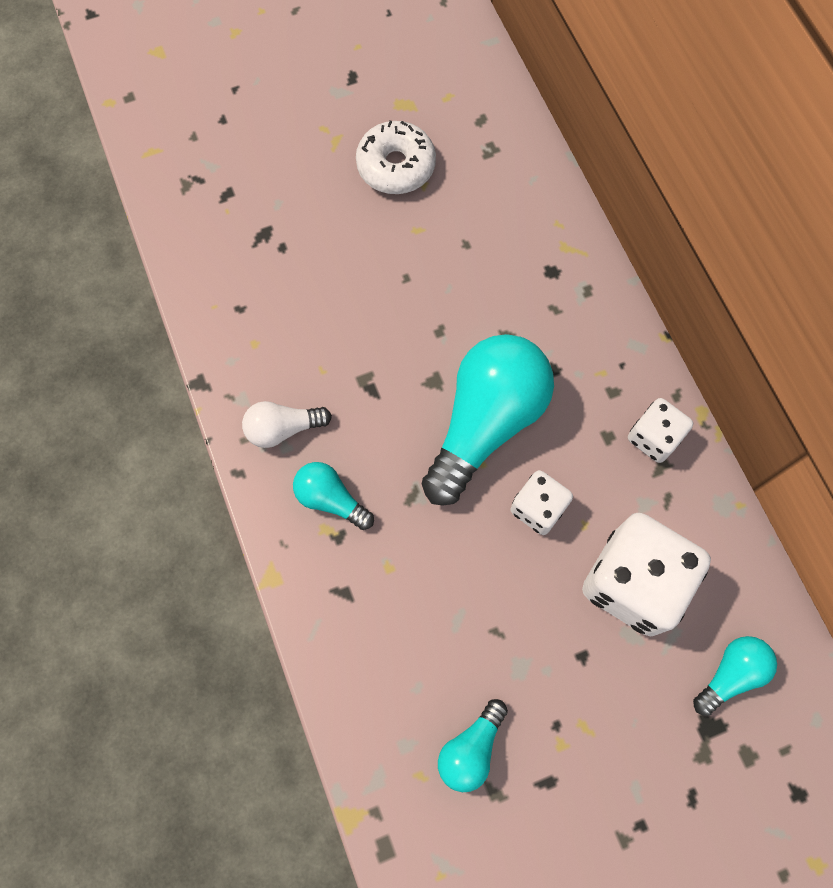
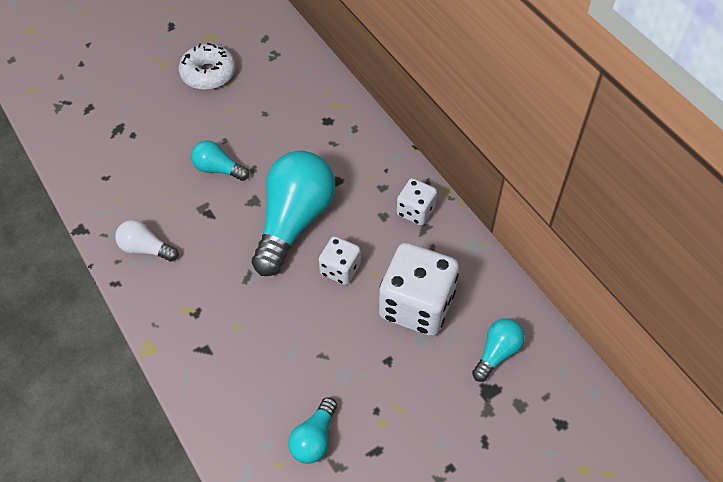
camera: 10 degrees left, 15 degrees down
(283, 429) = (146, 249): white light bulb -> white light bulb turned 45 degrees clockwise
(331, 499) = (187, 289): turquoise light bulb -> turquoise light bulb (218, 169)

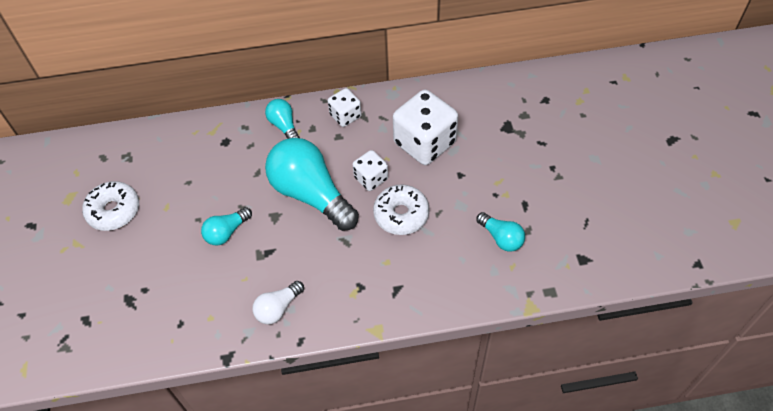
camera: 65 degrees left, 0 degrees up
(304, 318) = (401, 214): none -> white donut
(497, 353) = (482, 112): turquoise light bulb -> turquoise light bulb (284, 126)

